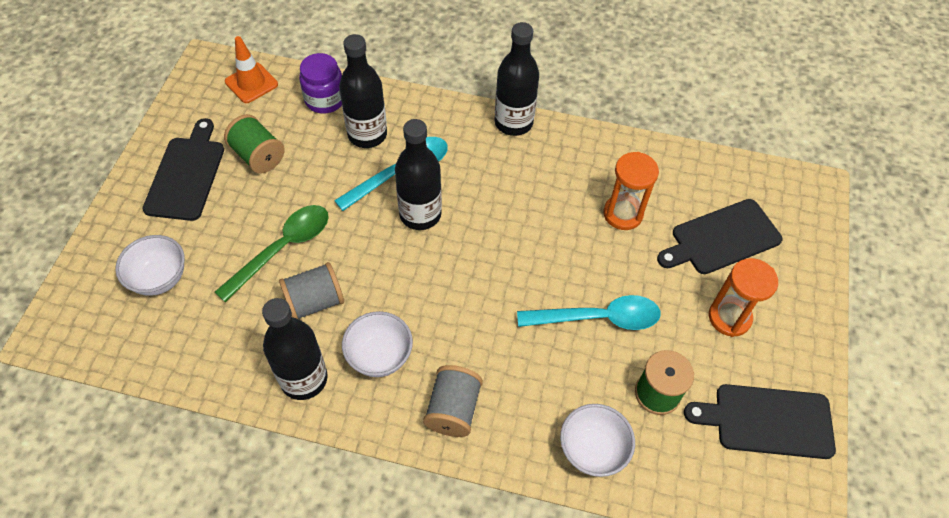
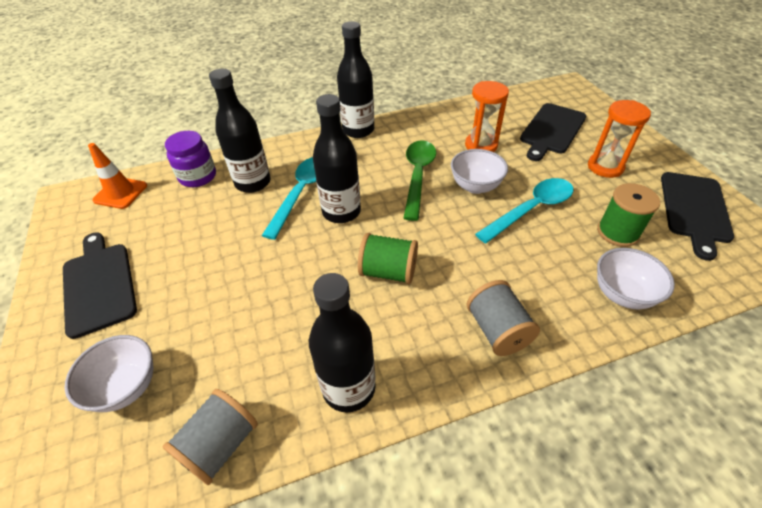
camera: 30 degrees left, 10 degrees down
(258, 156) = (164, 238): green spool -> green spool (388, 272)
(283, 248) = (242, 293): green spoon -> green spoon (418, 176)
(314, 302) = (305, 318): grey spool -> grey spool (220, 445)
(379, 356) = (400, 327): white bowl -> white bowl (475, 186)
(767, 421) = (694, 210): black cutting board -> black cutting board turned 45 degrees counterclockwise

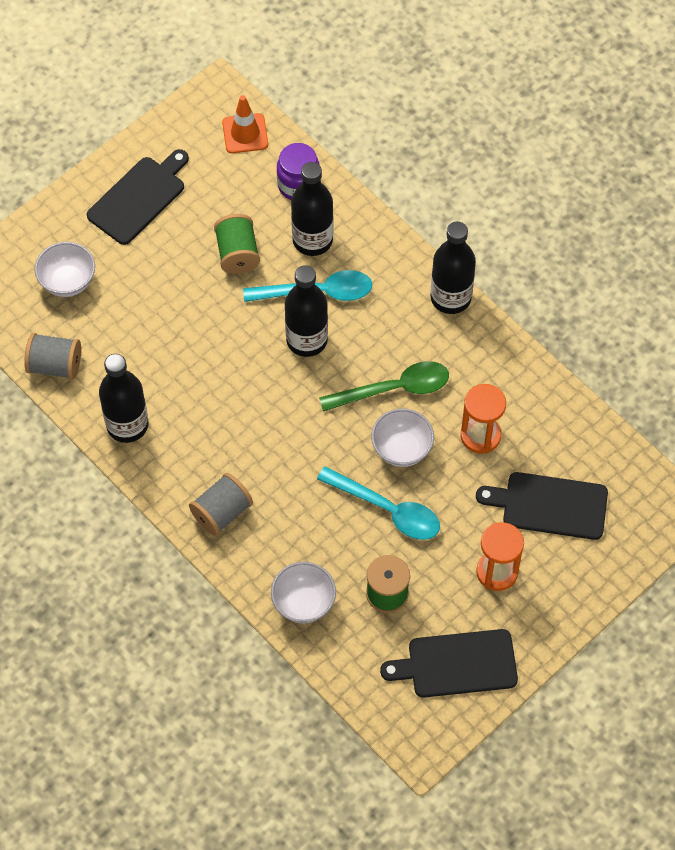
camera: 65 degrees right, 15 degrees up
(388, 272) = (248, 410): green spool -> green spool (237, 253)

